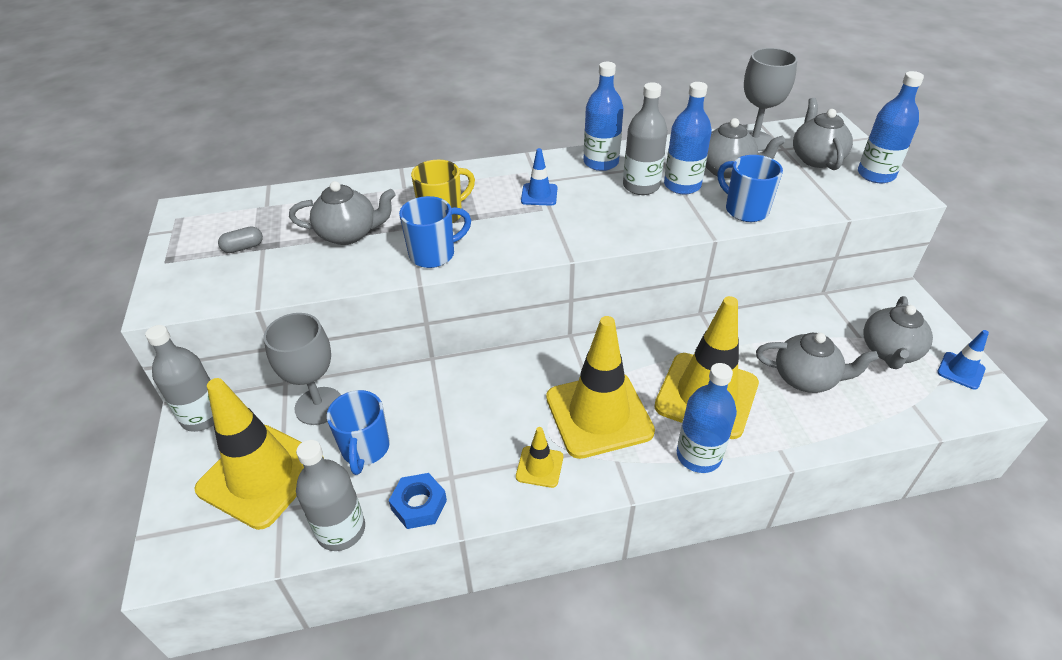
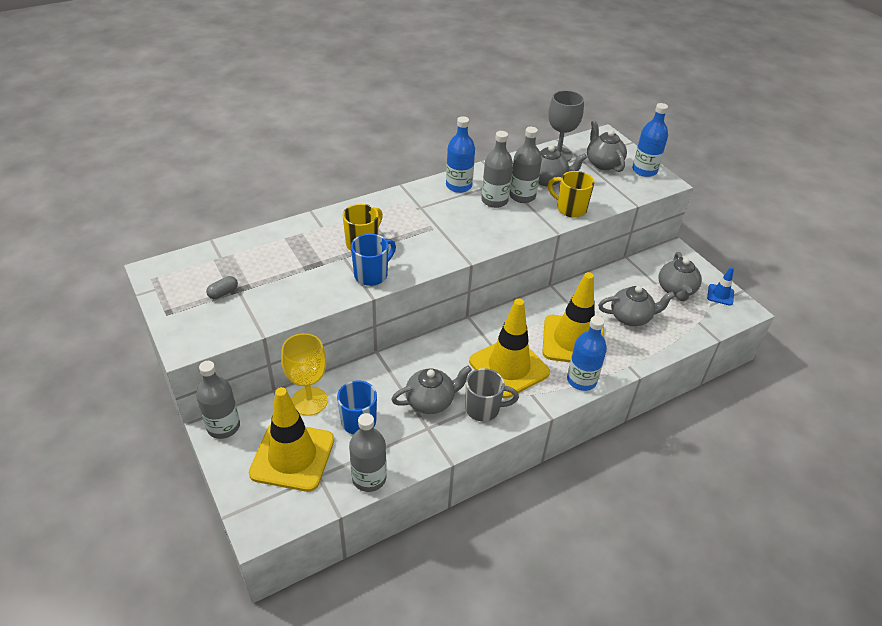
camera: 20 degrees left, 0 degrees up
(319, 406) = (309, 401): grey goblet -> yellow goblet
(349, 234) = (300, 269): grey teapot -> grey teapot (431, 401)
(419, 505) = (414, 450): blue nut -> none
(539, 195) = (426, 217): blue traffic cone -> none
(539, 467) = (484, 409): yellow traffic cone -> grey mug
(682, 185) = (522, 196): blue bottle -> grey bottle
(745, 210) = (570, 209): blue mug -> yellow mug

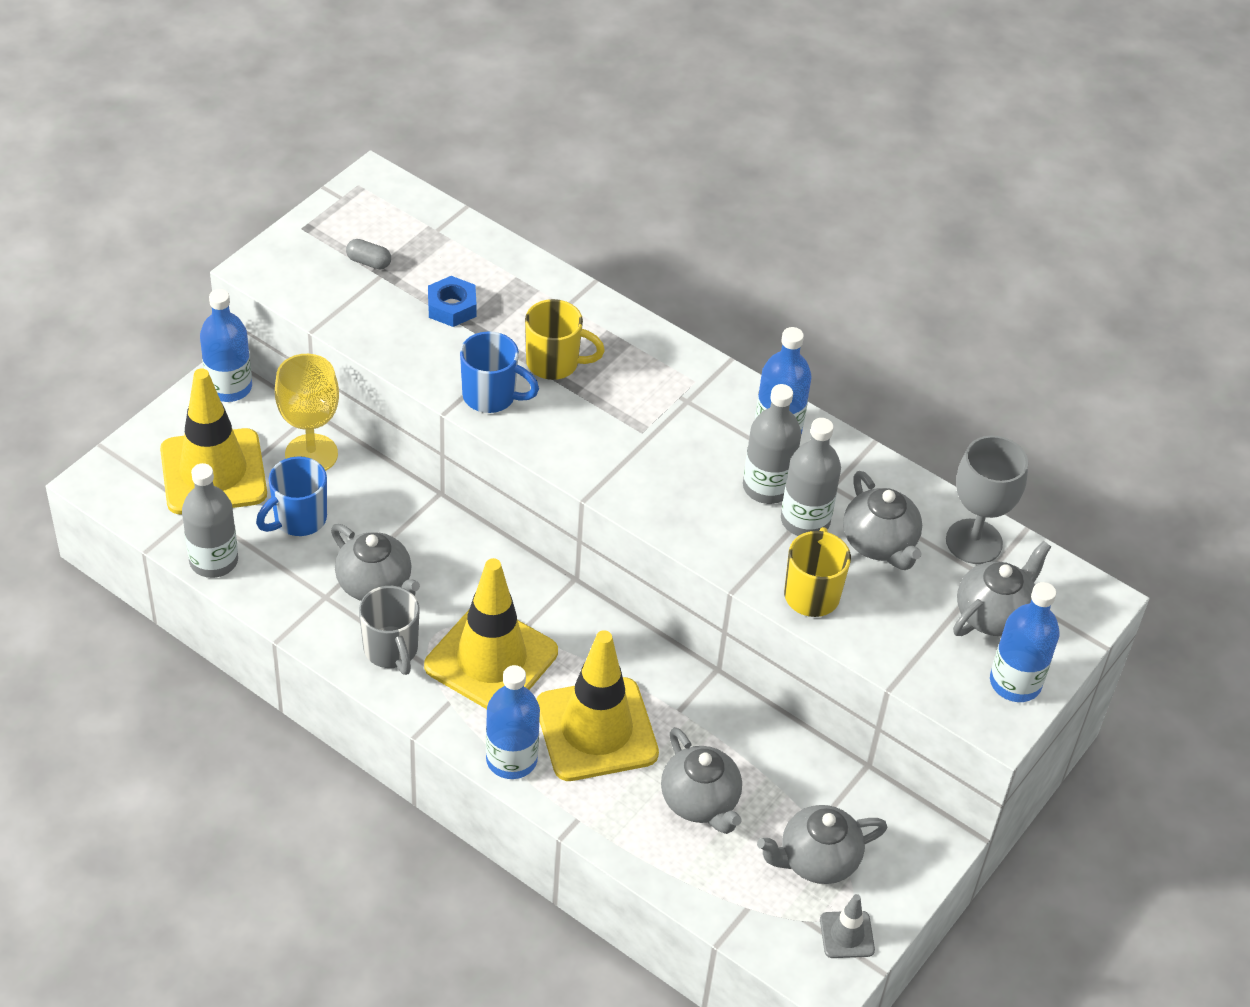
camera: 65 degrees right, 5 degrees up
(223, 426) = (229, 387): grey bottle -> blue bottle
(289, 269) = (452, 307): none -> blue nut
(720, 295) = (847, 935): blue traffic cone -> grey traffic cone

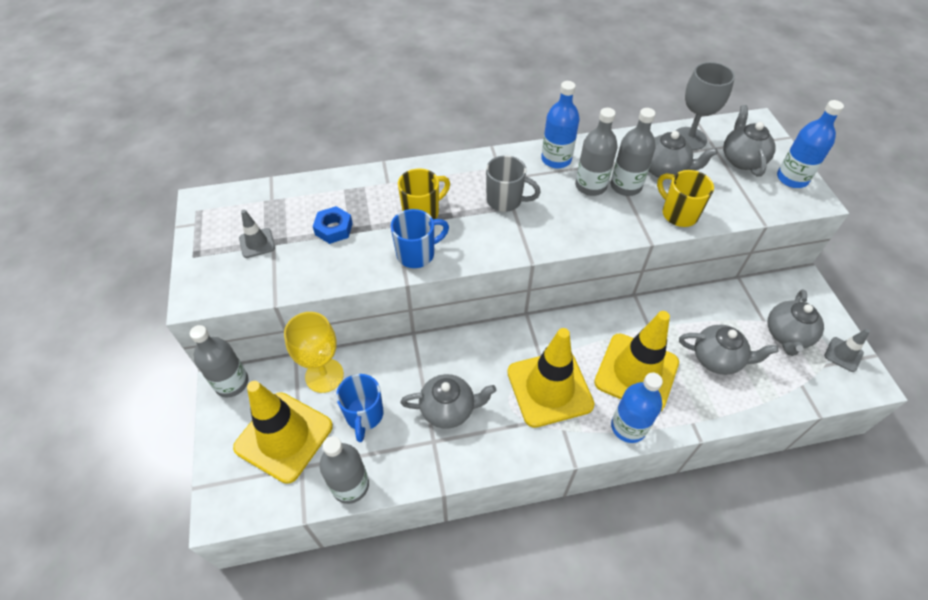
camera: 45 degrees left, 5 degrees up
(229, 387) = (231, 383): blue bottle -> grey bottle
(369, 262) = (257, 243): grey capsule -> grey traffic cone
(391, 650) = (503, 434): grey mug -> grey mug (505, 200)

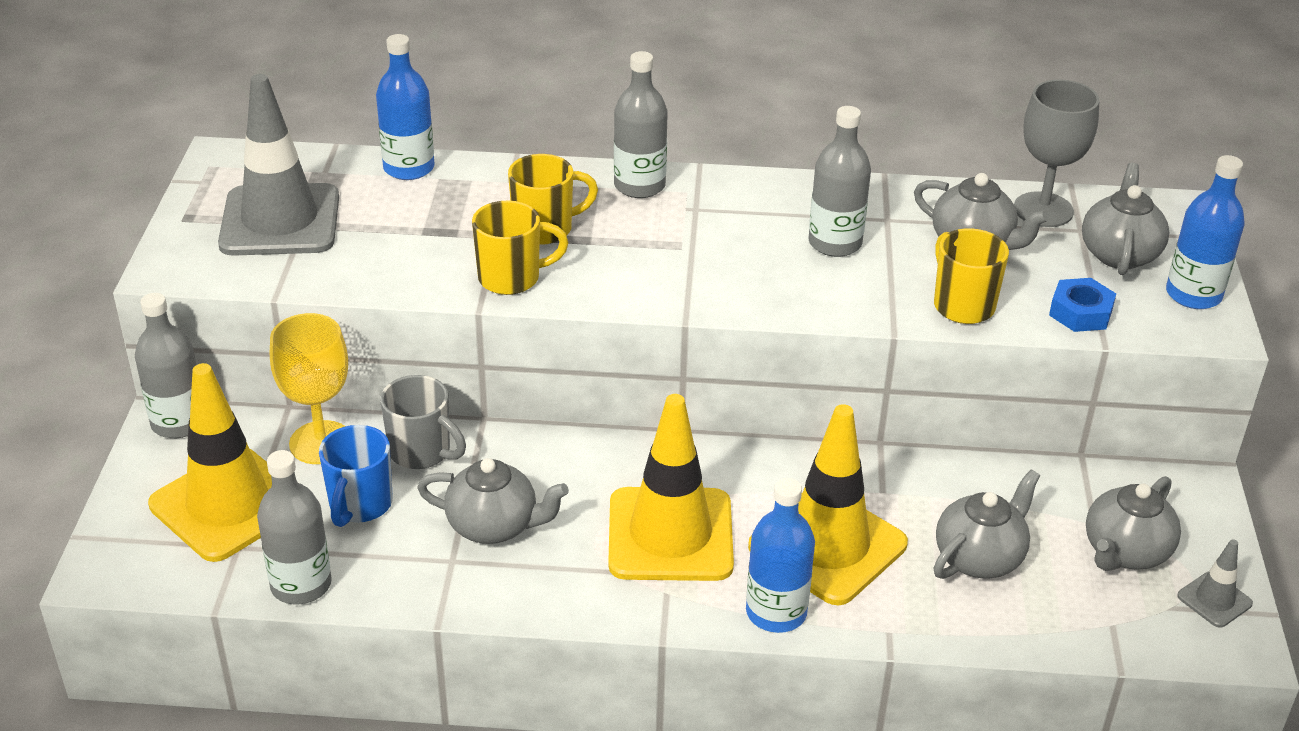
camera: 15 degrees right, 15 degrees down
(257, 243) = (280, 221): grey traffic cone -> grey traffic cone, size x2.25
(334, 229) = (400, 224): blue nut -> blue nut (1080, 313)
(417, 254) = (511, 278): blue mug -> yellow mug
(505, 200) = (684, 237): grey mug -> grey mug (422, 452)
(556, 159) = (797, 198): blue bottle -> blue bottle (409, 168)
(626, 186) = (894, 254): grey bottle -> grey bottle (639, 186)
(717, 359) = (980, 557): grey teapot -> grey teapot turned 75 degrees counterclockwise

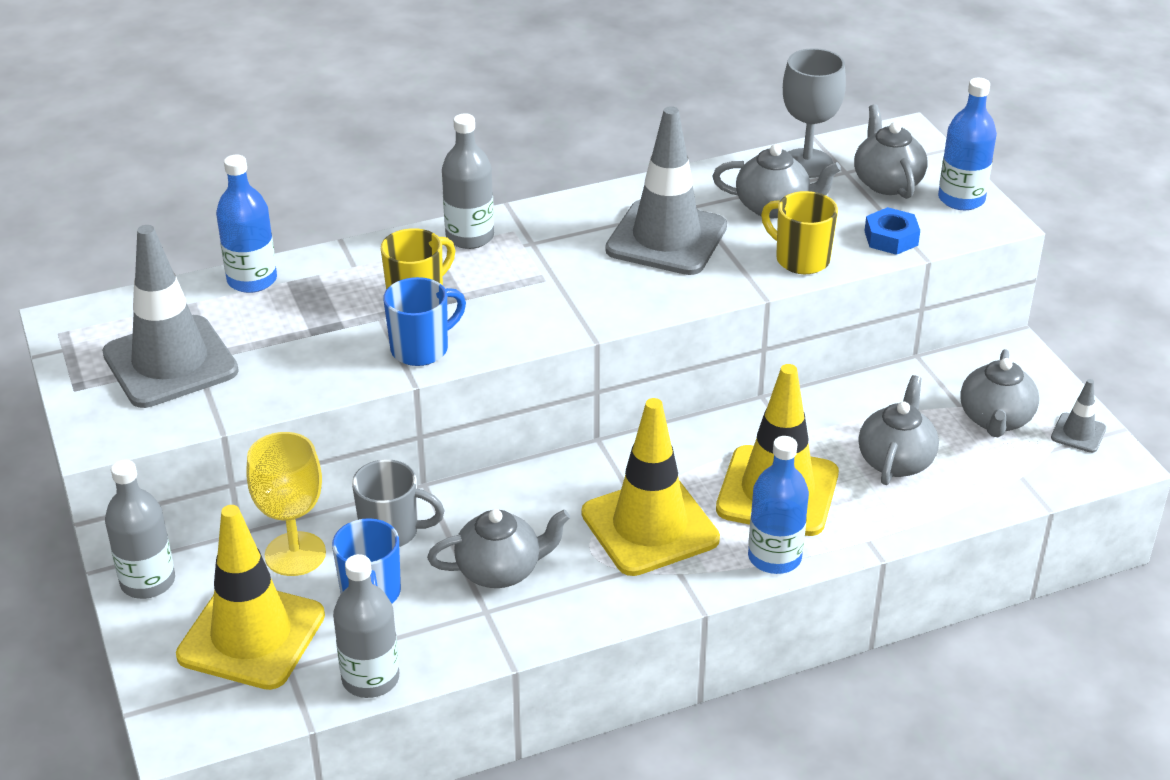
camera: 25 degrees left, 0 degrees up
(511, 278) = (421, 349): yellow mug -> blue mug
(835, 243) = (666, 238): grey bottle -> grey traffic cone

